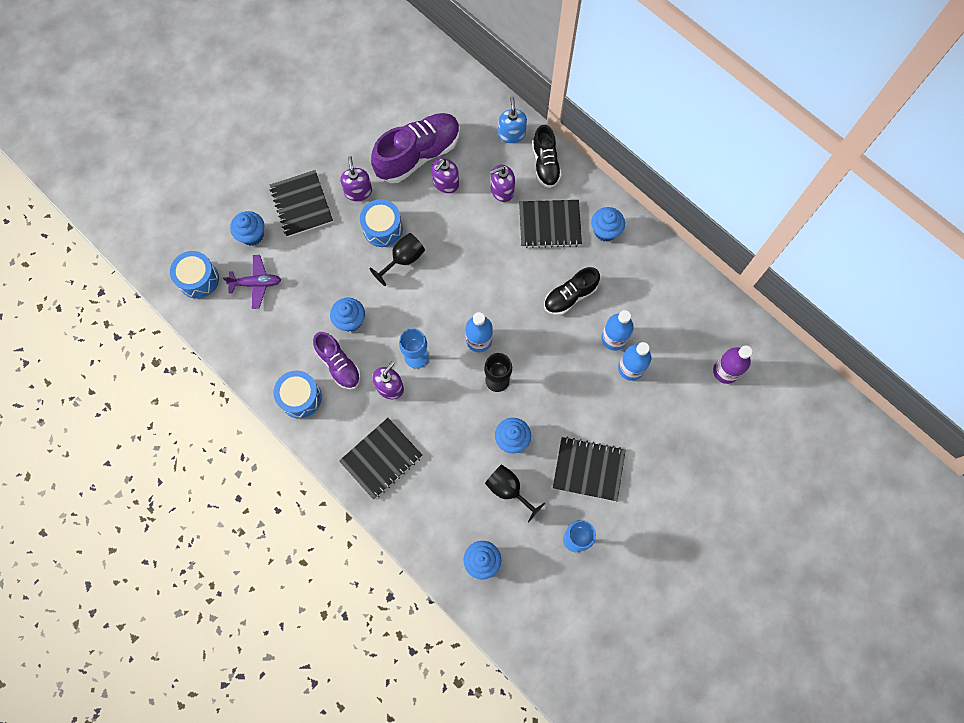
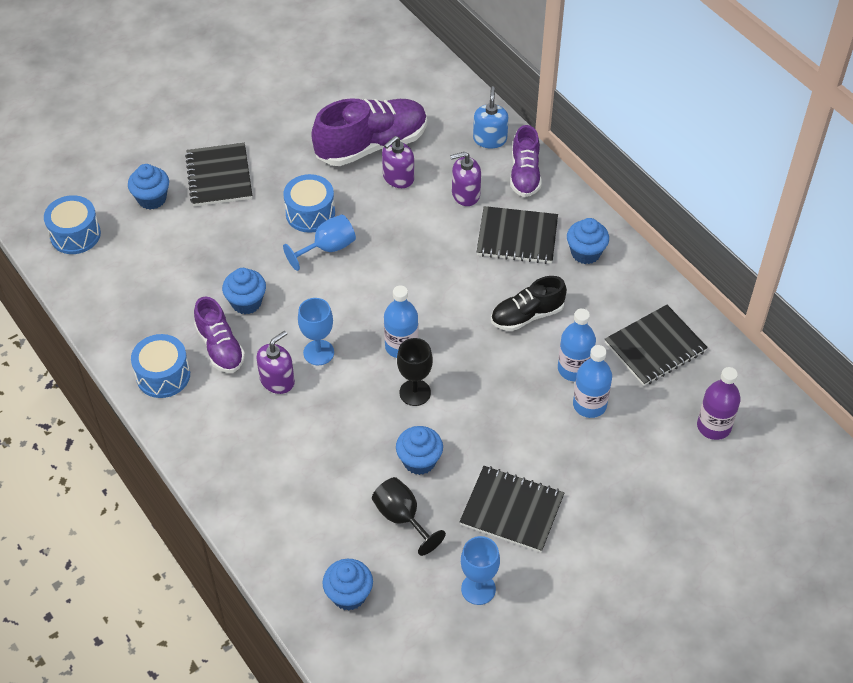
camera: 10 degrees right, 20 degrees down
(256, 283) = (143, 248): purple plane -> none
(358, 191) = (290, 172): purple soap dispenser -> none
(381, 458) = (246, 457): black notebook -> black notebook (655, 347)
(403, 259) = (327, 248): black goblet -> blue goblet
(545, 164) = (525, 174): black shoe -> purple shoe

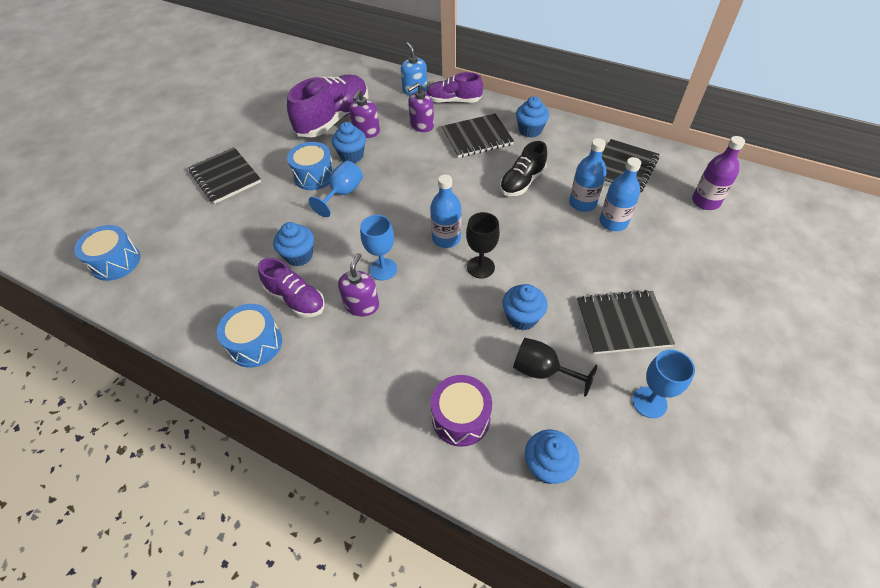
camera: 25 degrees left, 0 degrees up
(152, 199) = (175, 211): blue cupcake -> blue cupcake (352, 156)
(302, 523) = (461, 418): none -> purple drum
(525, 174) = (453, 101): purple shoe -> purple shoe turned 120 degrees clockwise

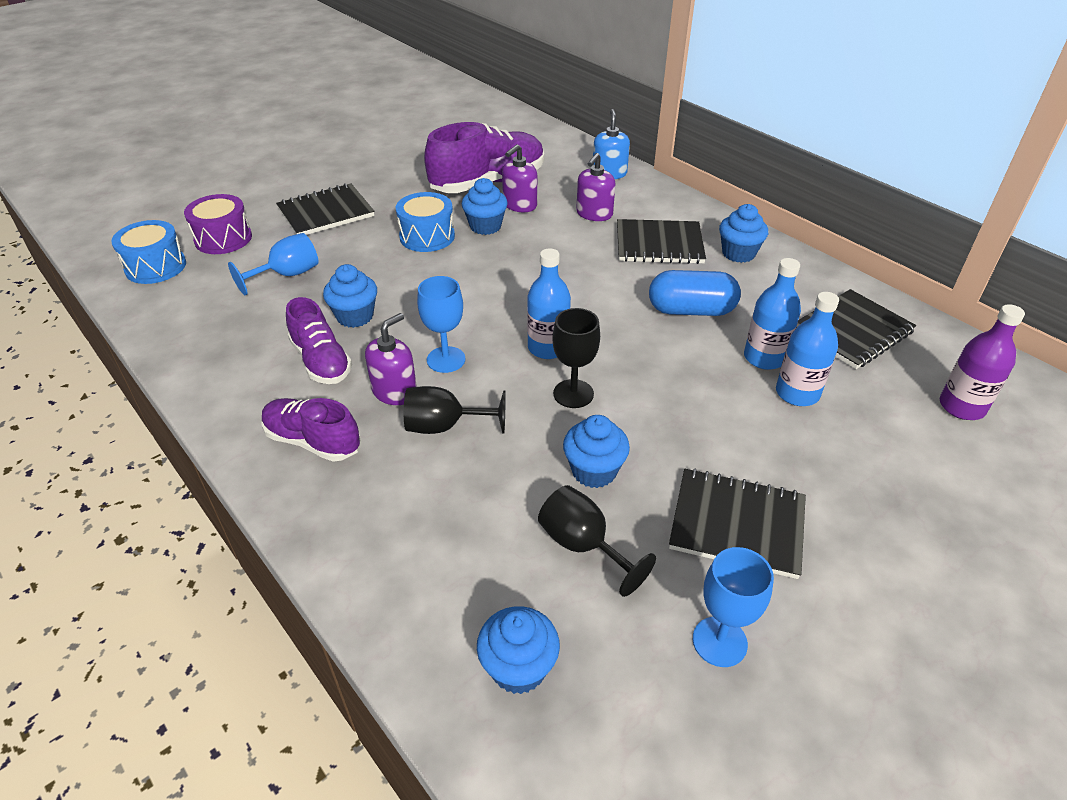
camera: 20 degrees right, 10 degrees down
(225, 177) = (326, 213): black notebook -> black notebook turned 75 degrees clockwise
(255, 344) = (245, 395): blue drum -> none
(342, 194) = (448, 264): blue goblet -> blue goblet (287, 275)
(411, 319) = (445, 426): none -> black goblet
(422, 125) = (594, 214): purple soap dispenser -> purple soap dispenser turned 45 degrees counterclockwise
(453, 101) = (652, 197): purple shoe -> purple shoe (313, 441)
(461, 418) = (437, 563): purple drum -> purple drum (223, 239)
(522, 182) = (691, 310): black shoe -> blue capsule

